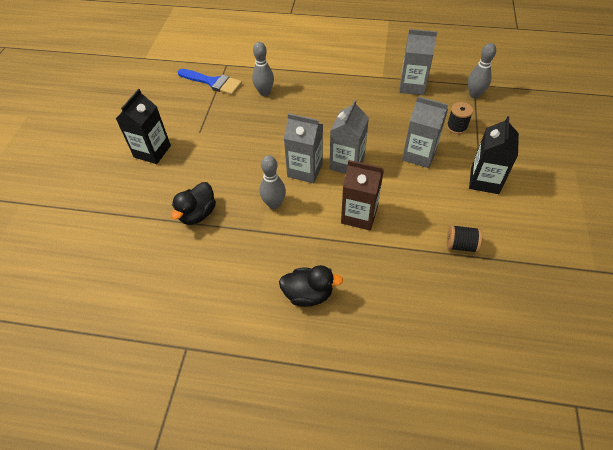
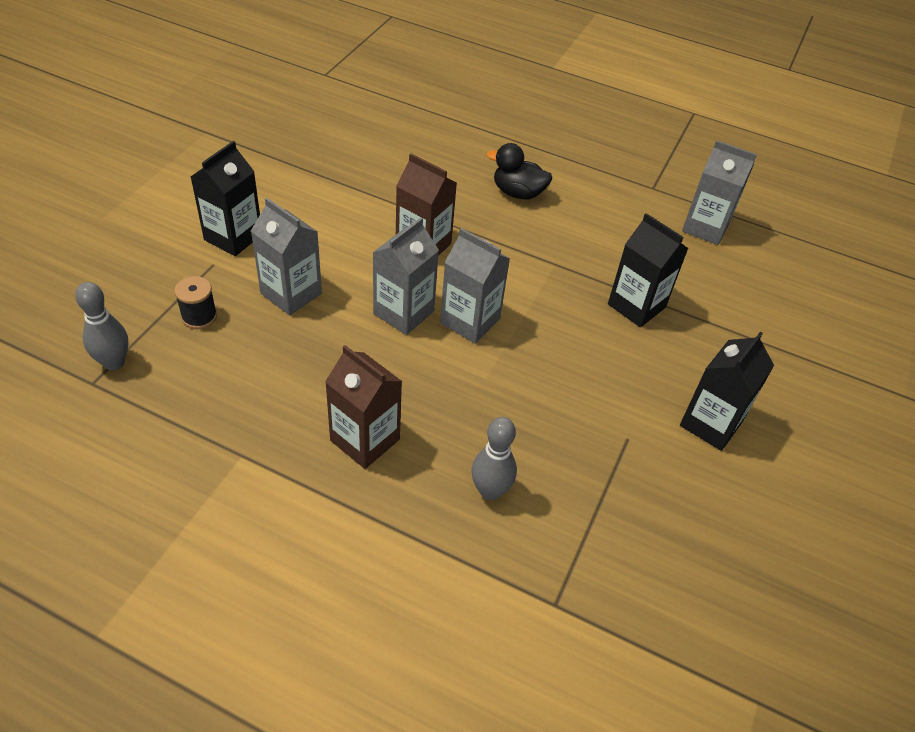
camera: 170 degrees left, 5 degrees down
(198, 214) = (636, 306): black duck -> black carton
(213, 82) = (592, 555): blue brush -> none
(274, 204) = (529, 288): grey bowling pin -> none
(332, 96) = (365, 440): none -> brown carton
(412, 86) = (203, 415): grey carton -> grey carton (705, 227)
(460, 245) = (325, 186): black spool -> none

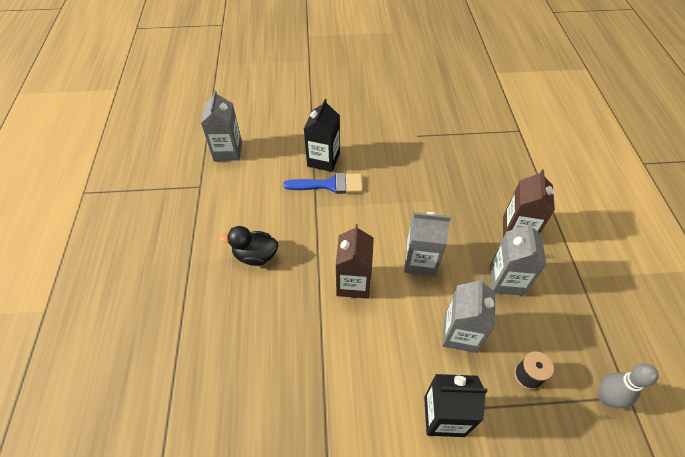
camera: 115 degrees left, 5 degrees up
(470, 321) = (398, 226): grey carton -> grey carton (506, 280)
(490, 491) = (493, 170): grey bowling pin -> none
(518, 193) = (255, 256): black duck -> black duck turned 105 degrees clockwise
(584, 291) = (330, 185): none -> blue brush
(710, 424) = (382, 112): black carton -> none

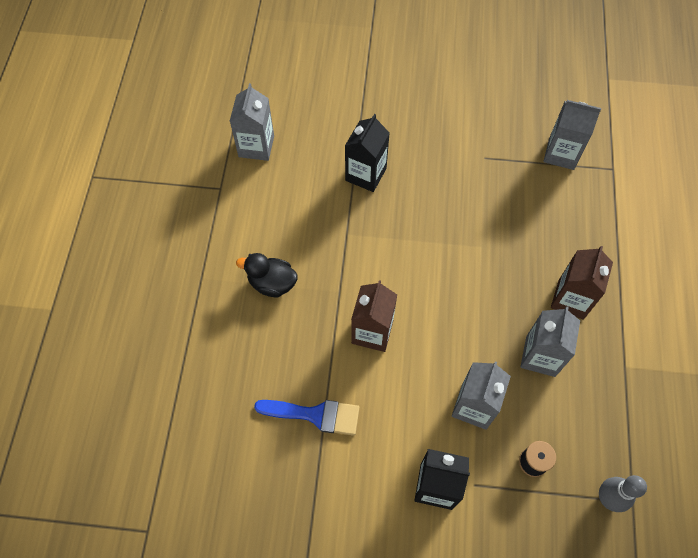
camera: 10 degrees right, 10 degrees up
(330, 185) = (367, 208): blue brush -> blue brush (315, 415)
(420, 261) = (450, 318): grey carton -> grey carton (561, 154)

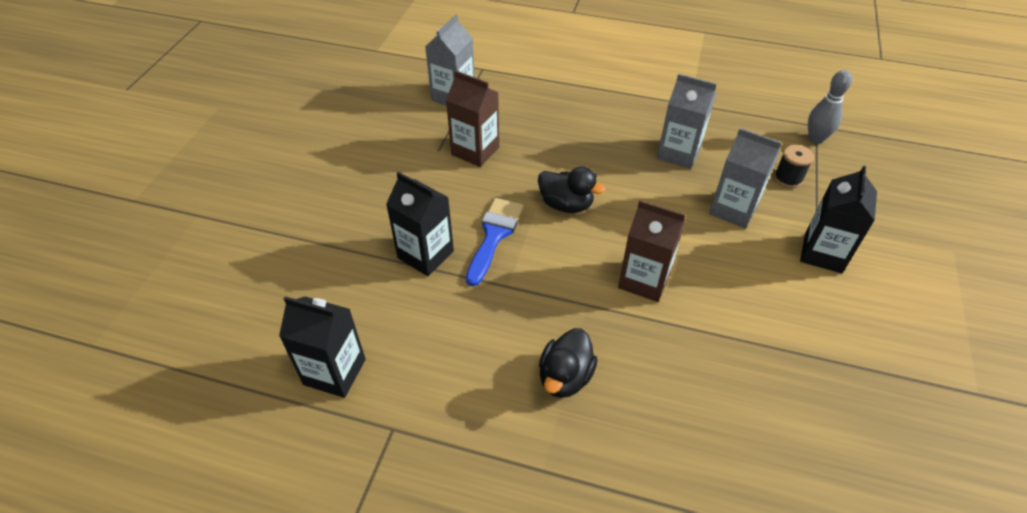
camera: 80 degrees left, 15 degrees down
(256, 146) = (334, 372): grey carton -> black carton
(315, 415) = (750, 351): blue brush -> blue brush (494, 235)
(444, 265) = (566, 205): none -> black duck
(571, 299) = (619, 122): brown carton -> brown carton (475, 151)

